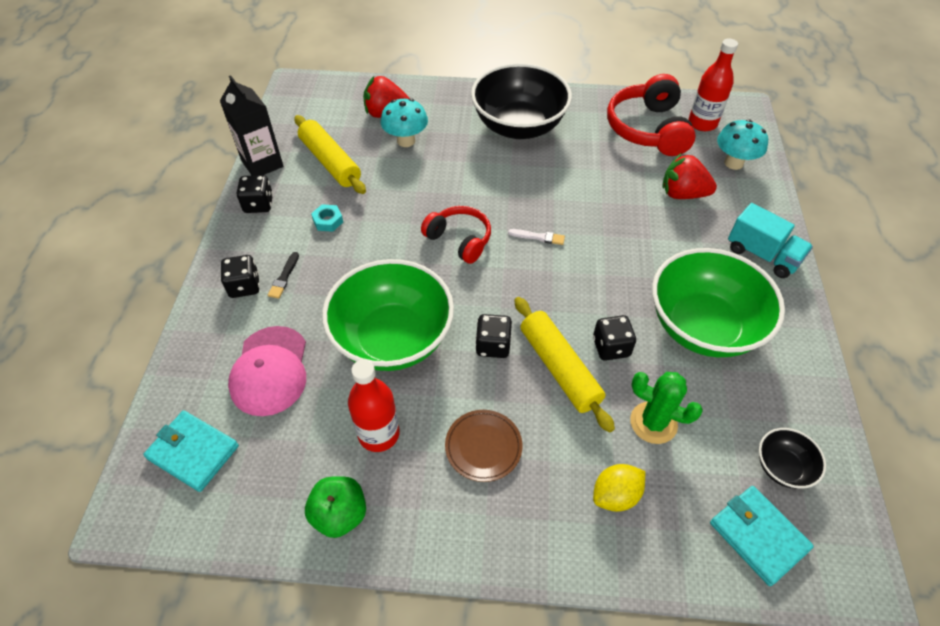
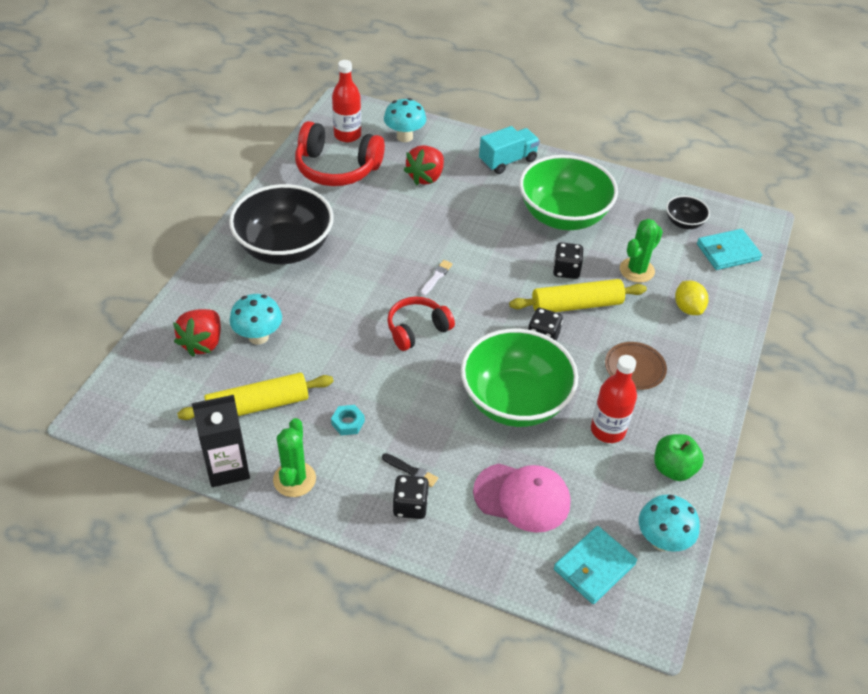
camera: 75 degrees left, 5 degrees down
(235, 516) = (662, 540): none -> turquoise mushroom
(258, 204) = (294, 479): black dice -> green cactus

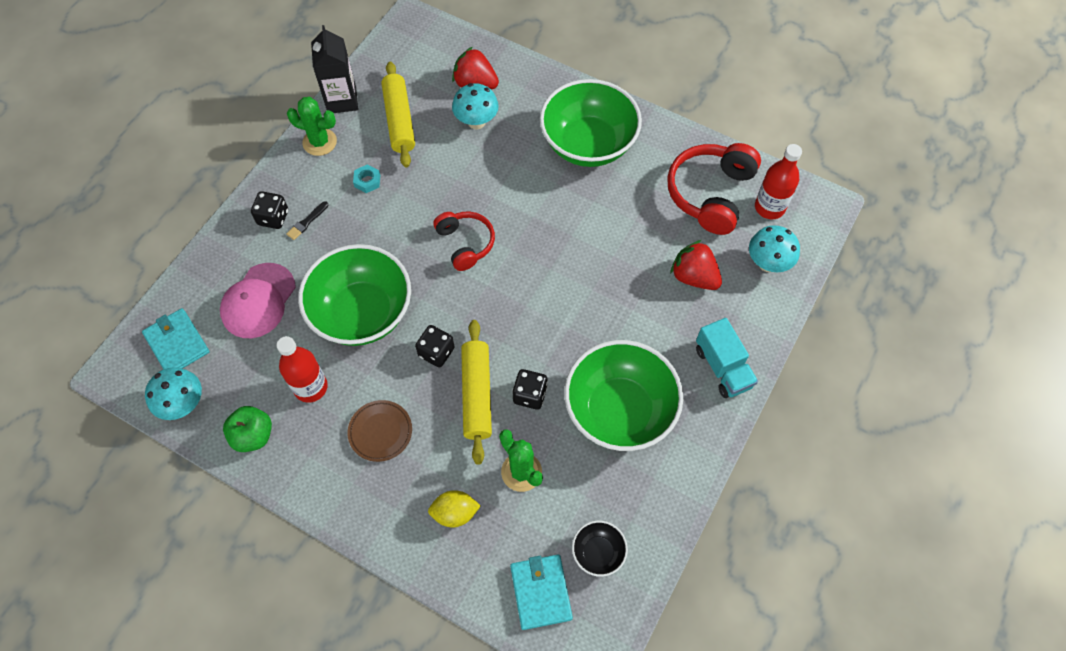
camera: 100 degrees right, 15 degrees up
(284, 248) = (588, 144): black bowl -> green bowl
(436, 277) = (534, 268): white brush -> none

